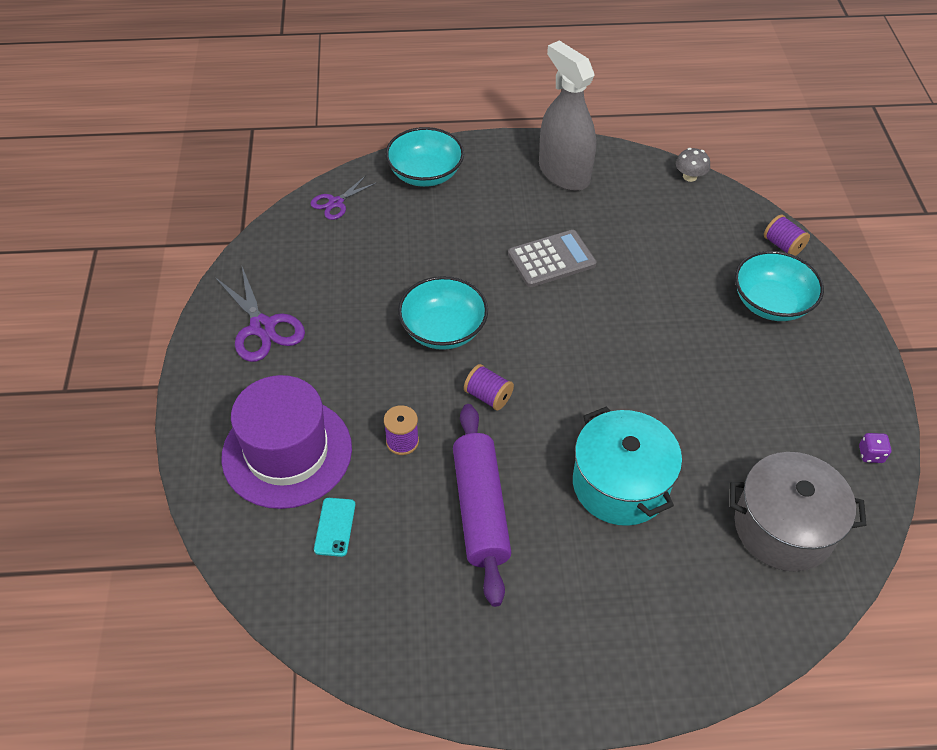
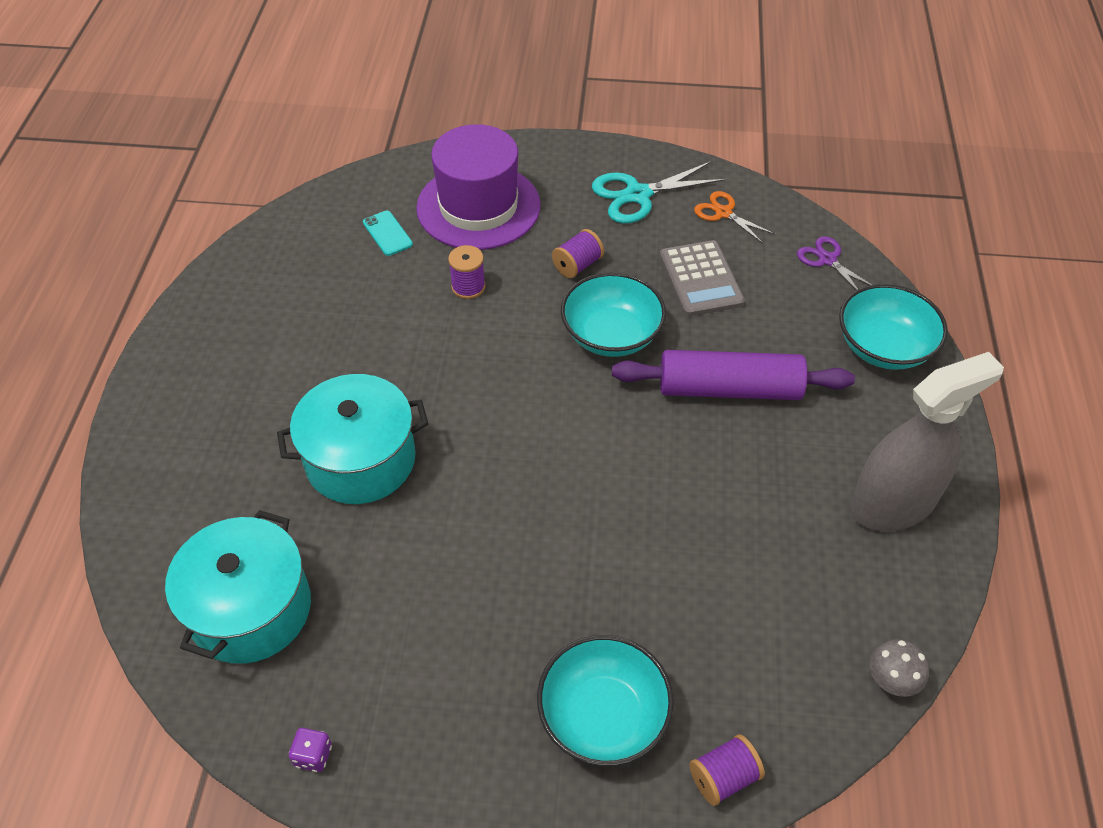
camera: 100 degrees right, 0 degrees up
(262, 327) = (638, 195): purple scissors -> turquoise scissors
(283, 267) = (723, 213): none -> orange scissors
(335, 527) = (387, 233): turquoise phone -> turquoise phone turned 45 degrees clockwise
(480, 509) = (371, 336): purple rolling pin -> purple rolling pin (729, 389)
(488, 396) = (508, 362): purple spool -> purple spool (577, 265)
(551, 259) = (716, 457): grey calculator -> grey calculator (701, 279)
(783, 527) = (250, 609): grey pot -> turquoise pot

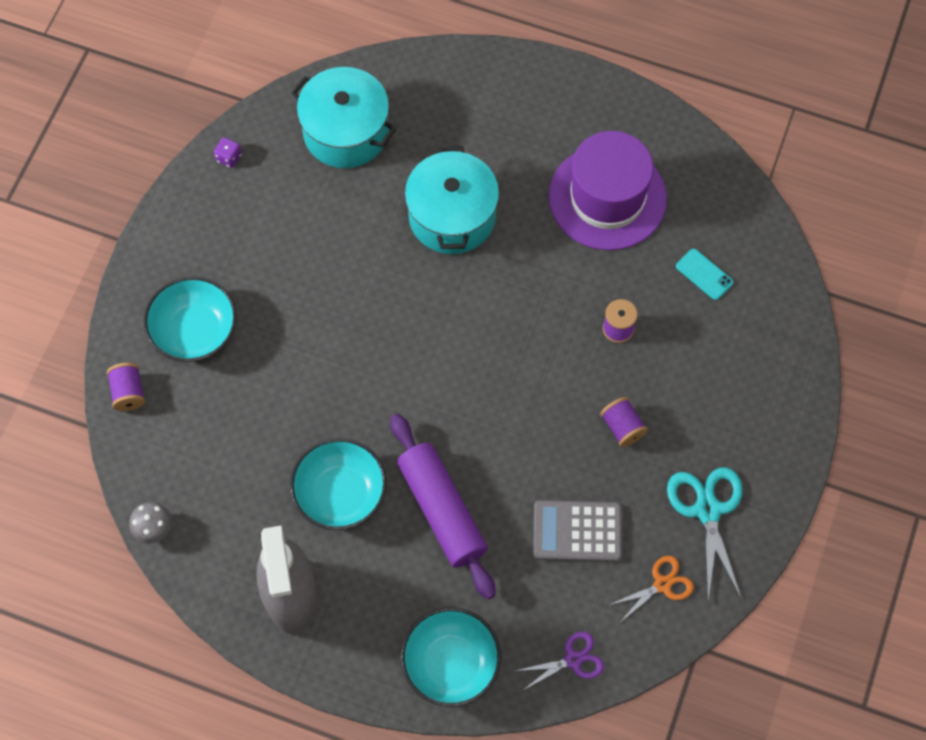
camera: 105 degrees right, 15 degrees up
(387, 233) = (704, 274): turquoise phone -> turquoise phone turned 60 degrees clockwise
(478, 206) = (723, 359): purple hat -> purple hat (607, 197)
(611, 335) = (529, 432): turquoise bowl -> turquoise bowl (340, 494)
(729, 389) = (442, 510): purple rolling pin -> purple rolling pin turned 45 degrees counterclockwise

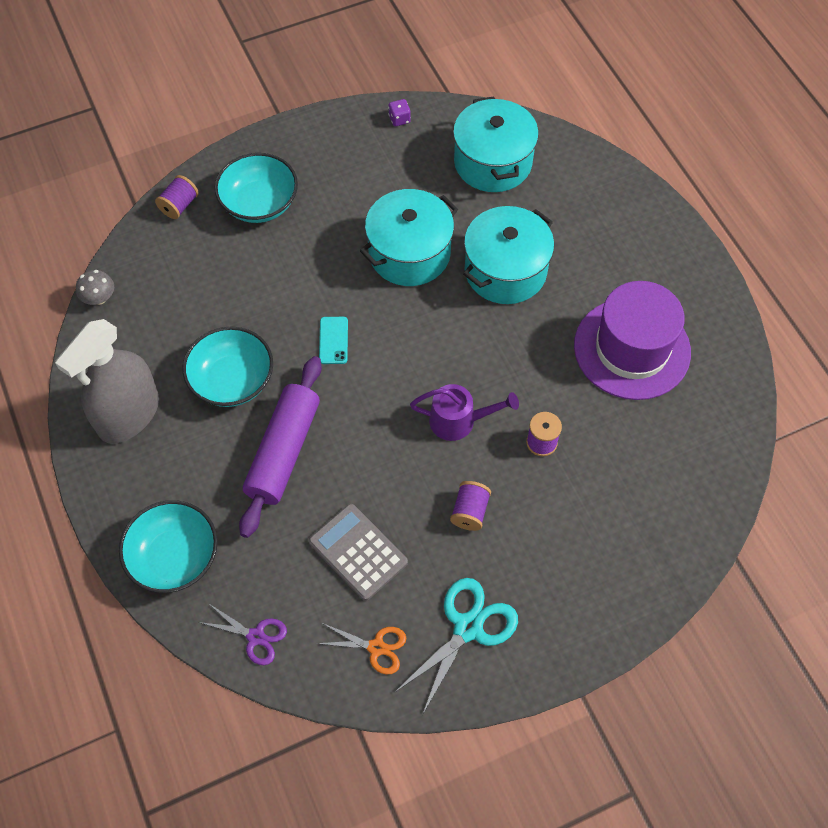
camera: 45 degrees right, 5 degrees down
(363, 267) = (409, 253): none -> turquoise pot
(543, 366) = (459, 421): none -> purple watering can
(704, 274) = (648, 461): turquoise phone -> turquoise phone (333, 340)

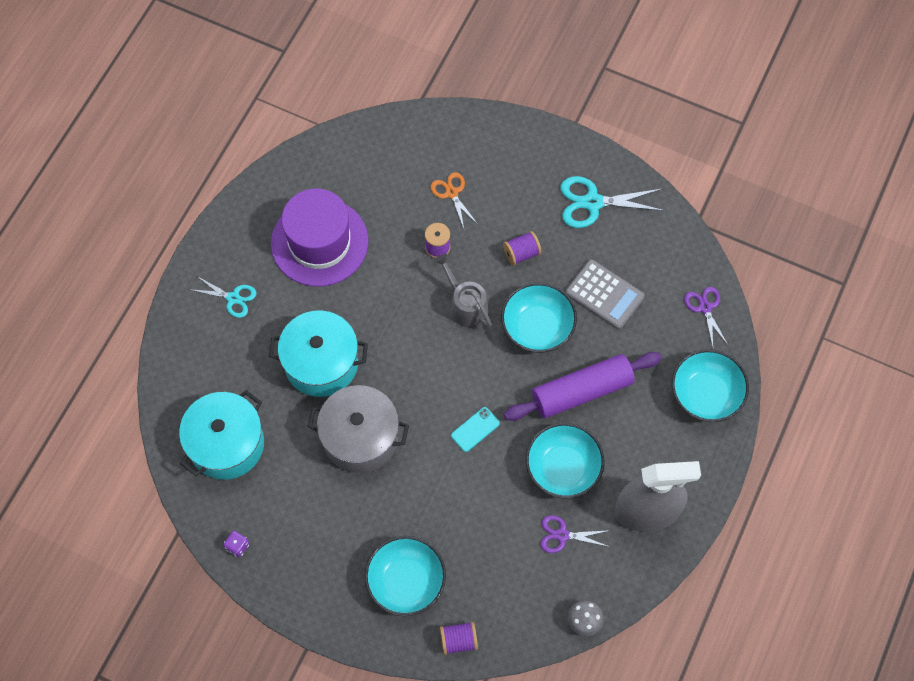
camera: 130 degrees left, 5 degrees up
(179, 335) = (562, 535): none -> purple scissors
(358, 552) = (604, 294): grey calculator -> grey calculator turned 60 degrees counterclockwise
(376, 647) = (649, 240): orange scissors -> orange scissors (451, 193)
(380, 464) = (537, 327): none -> turquoise bowl
(409, 253) = (360, 437): turquoise pot -> grey pot
(459, 421) = (465, 305): purple watering can -> grey watering can
(629, 248) = (233, 298): none -> turquoise scissors

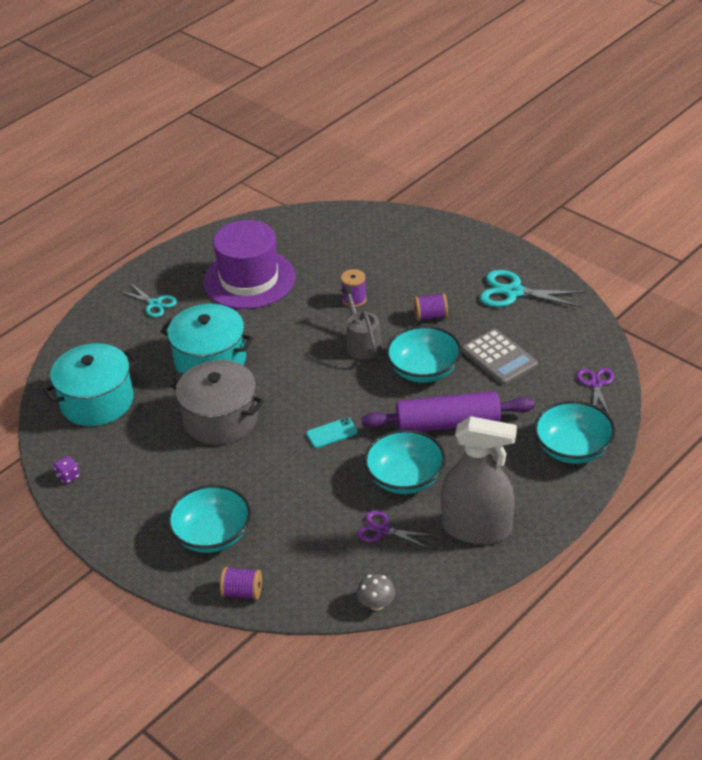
camera: 20 degrees right, 25 degrees down
(451, 193) = (383, 265): orange scissors -> none

